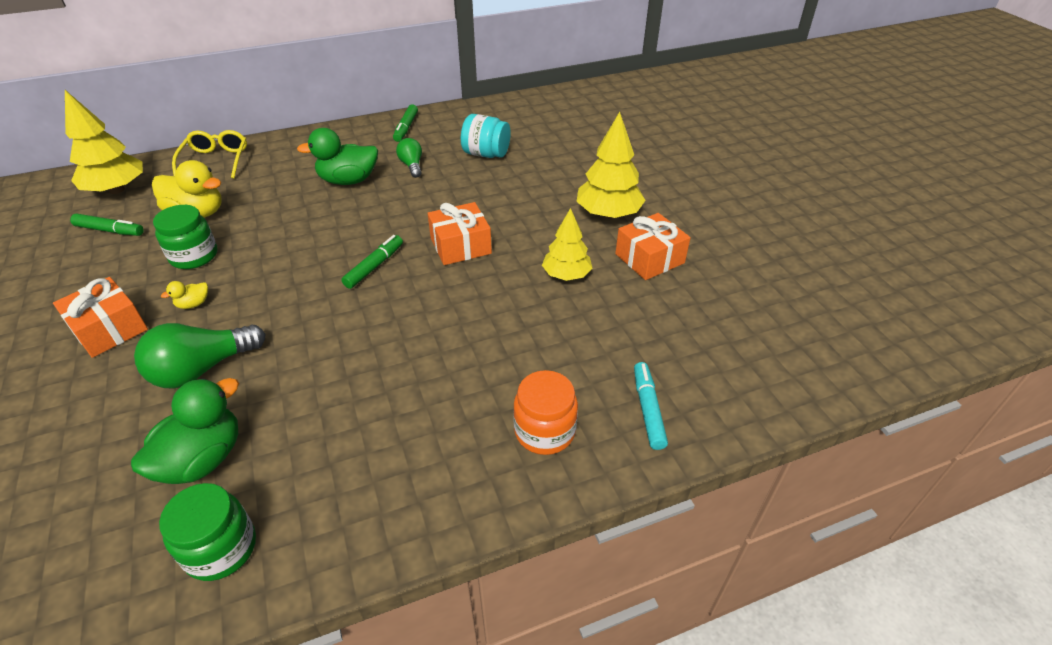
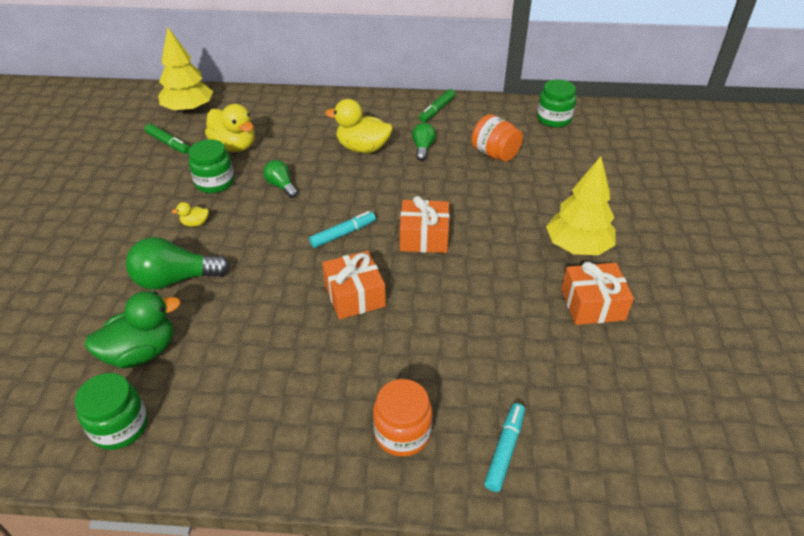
camera: 25 degrees right, 0 degrees up
(109, 329) = (131, 225): orange gift -> orange gift (354, 295)
(215, 161) = (270, 103): yellow glasses -> none
(277, 239) = (281, 186): none -> green light bulb
(348, 180) = (363, 148): green duck -> yellow duck
(374, 266) = (343, 234): green marker -> turquoise marker
(486, 154) = (494, 154): turquoise jar -> orange jar
(523, 111) = (553, 119): none -> green jar
(566, 275) = (502, 295): yellow tree -> none

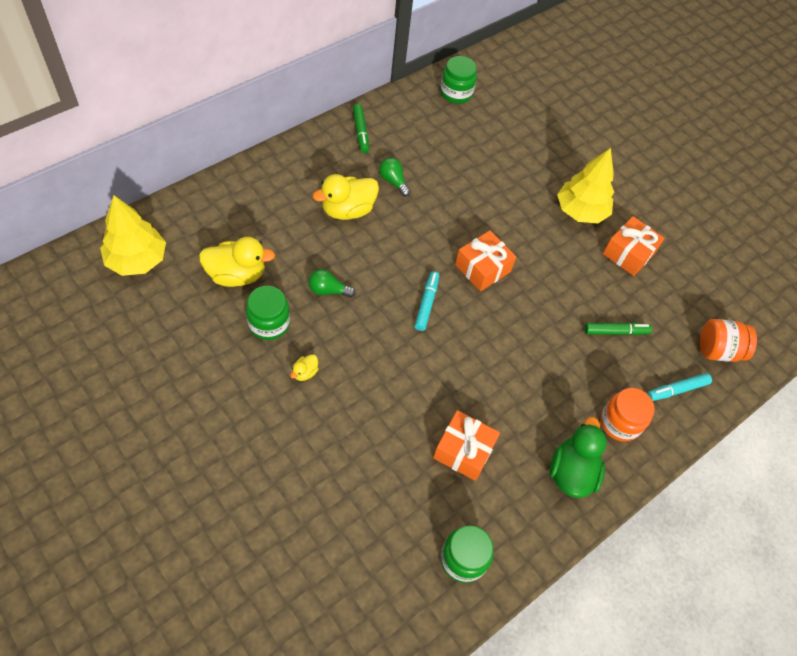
camera: 50 degrees left, 15 degrees up
(141, 352) = (407, 502): green duck -> green duck (571, 472)
(168, 143) = (170, 310): green marker -> green marker (616, 332)
(175, 279) = (355, 430): green light bulb -> none
(354, 295) = (491, 349): orange gift -> orange gift (463, 450)
(494, 154) = (450, 156): orange jar -> orange jar (718, 350)
(505, 450) = (676, 390): turquoise marker -> turquoise marker turned 90 degrees counterclockwise

